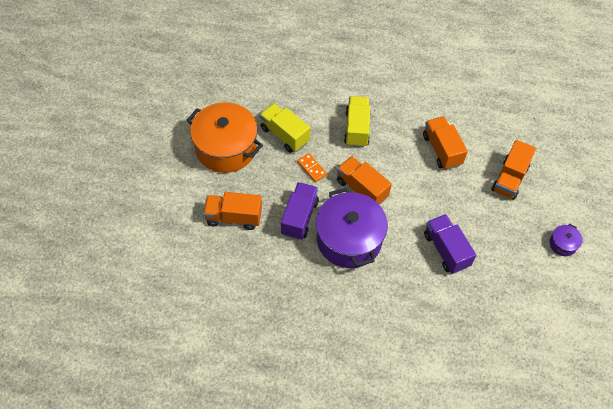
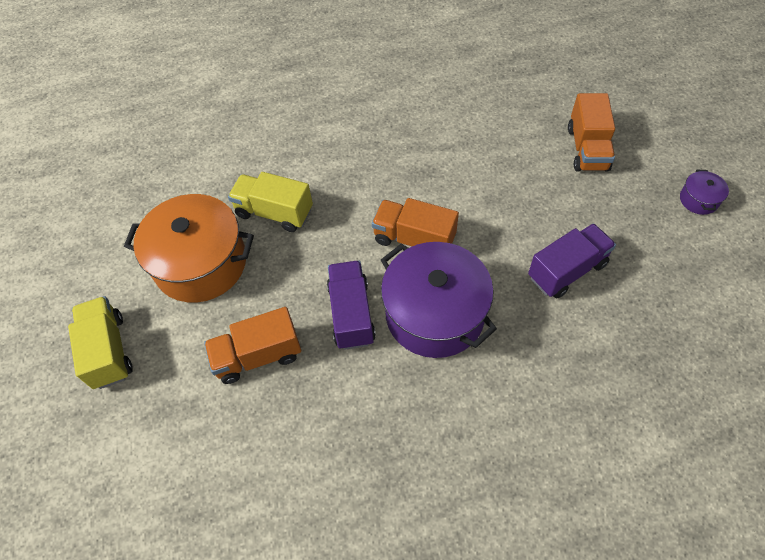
camera: 20 degrees left, 0 degrees up
(312, 168) = (334, 240): orange domino -> none
(356, 129) = (365, 166): yellow truck -> yellow truck (108, 351)
(441, 150) = (486, 148): orange truck -> none
(446, 250) = (566, 270): purple truck -> purple truck turned 105 degrees clockwise

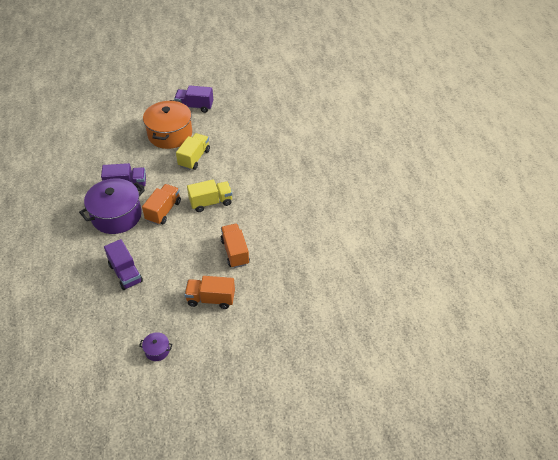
camera: 90 degrees right, 10 degrees down
(108, 351) = (132, 110): yellow truck -> yellow truck (211, 202)
(117, 233) = (195, 106): none -> purple truck
(258, 356) = (115, 154): orange truck -> orange truck (235, 252)

